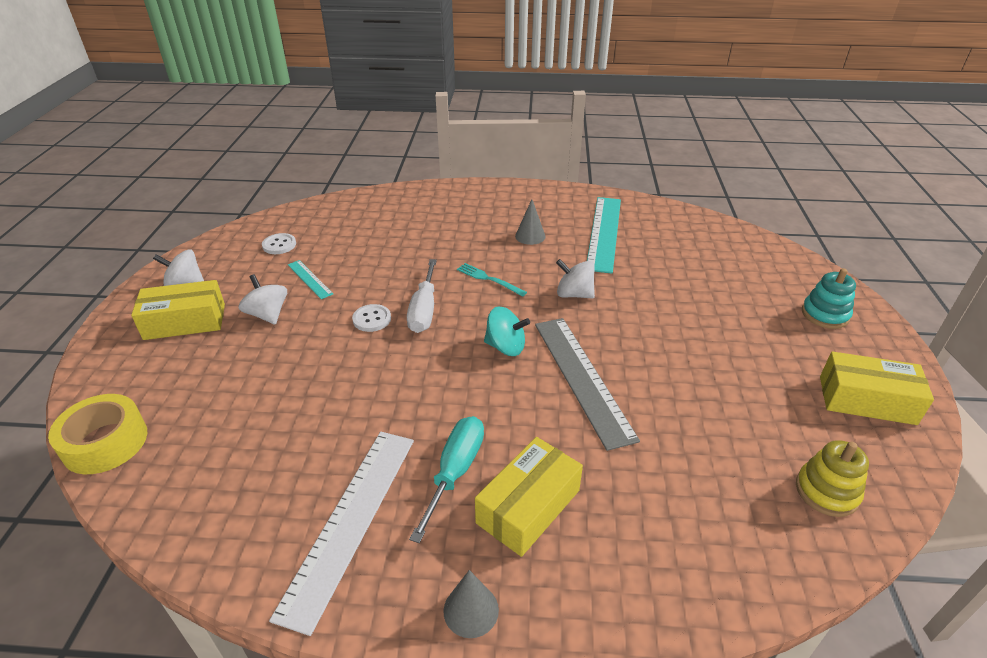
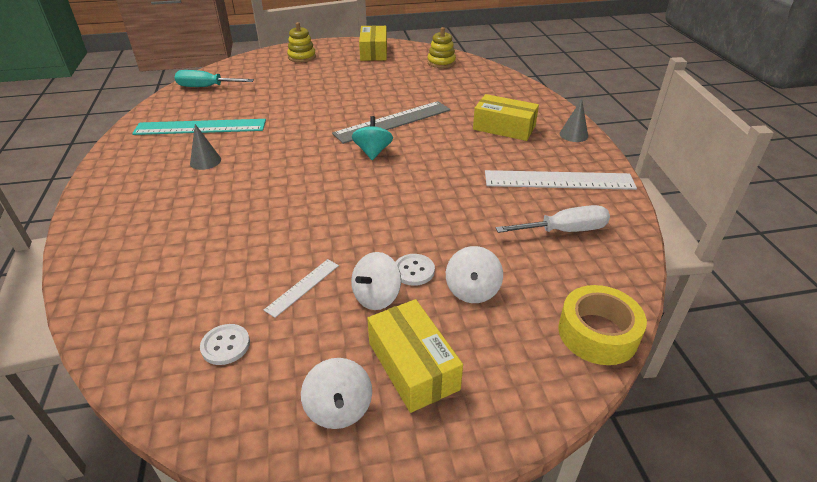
camera: 105 degrees left, 0 degrees up
(309, 279) = (303, 287): turquoise ruler -> white ruler
(372, 319) = (361, 223): white button -> white button (414, 271)
(424, 310) = (339, 197): white screwdriver -> white screwdriver (564, 231)
(455, 471) = (497, 152): turquoise screwdriver -> turquoise screwdriver (206, 87)
(489, 279) = (283, 172): turquoise fork -> none
(574, 294) = (298, 132): white spinning top -> white spinning top (472, 290)
(825, 314) = (302, 57): turquoise stacking toy -> yellow stacking toy

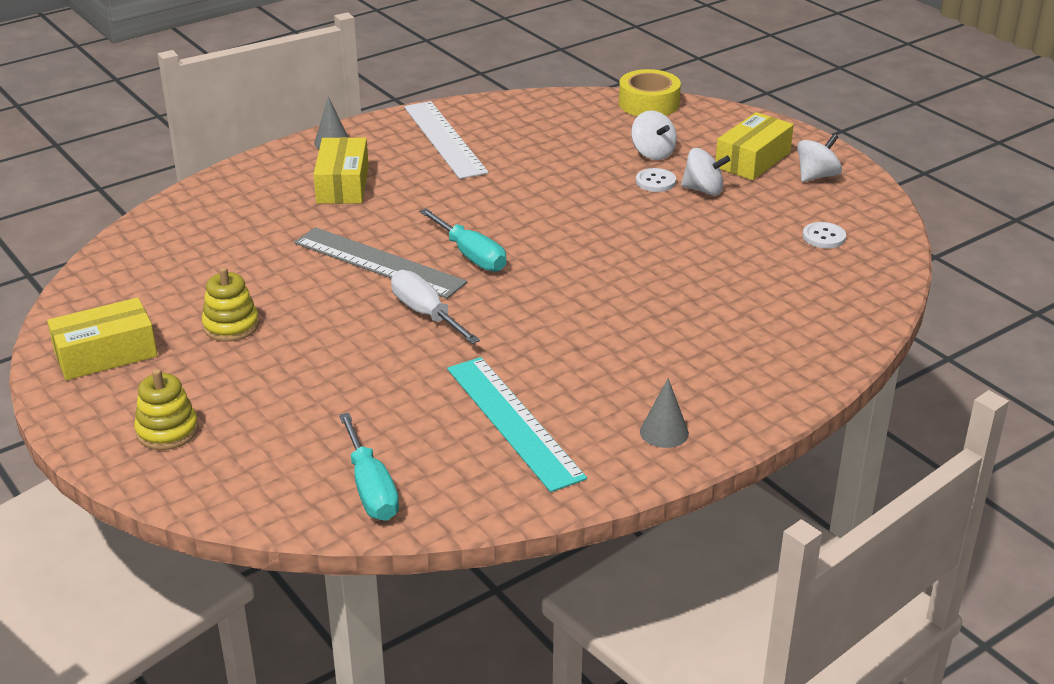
camera: 115 degrees left, 5 degrees down
(205, 161) = (595, 372): grey cone -> grey cone (664, 432)
(303, 287) = (729, 226): white ruler -> none
(373, 152) = (471, 255): turquoise spinning top -> turquoise screwdriver
(441, 62) = (132, 273): yellow stacking toy -> yellow stacking toy (231, 326)
(472, 290) = (652, 153): white spinning top -> white spinning top turned 75 degrees clockwise
(564, 231) = (532, 127): white screwdriver -> white screwdriver (426, 313)

